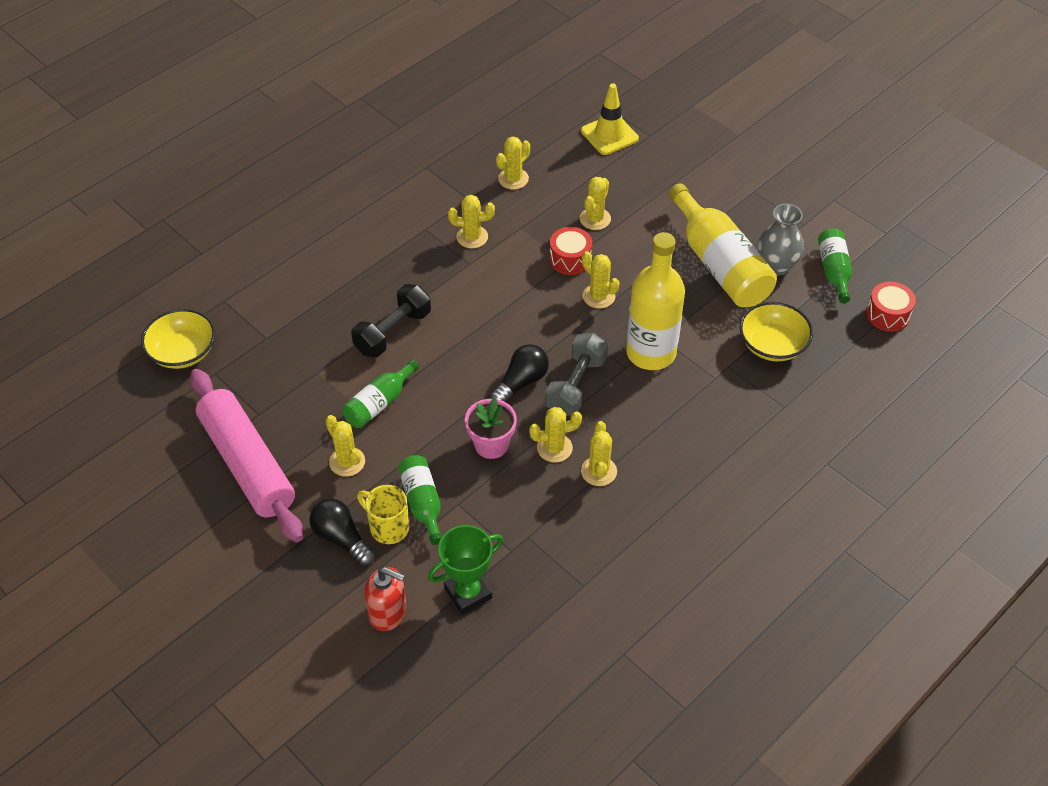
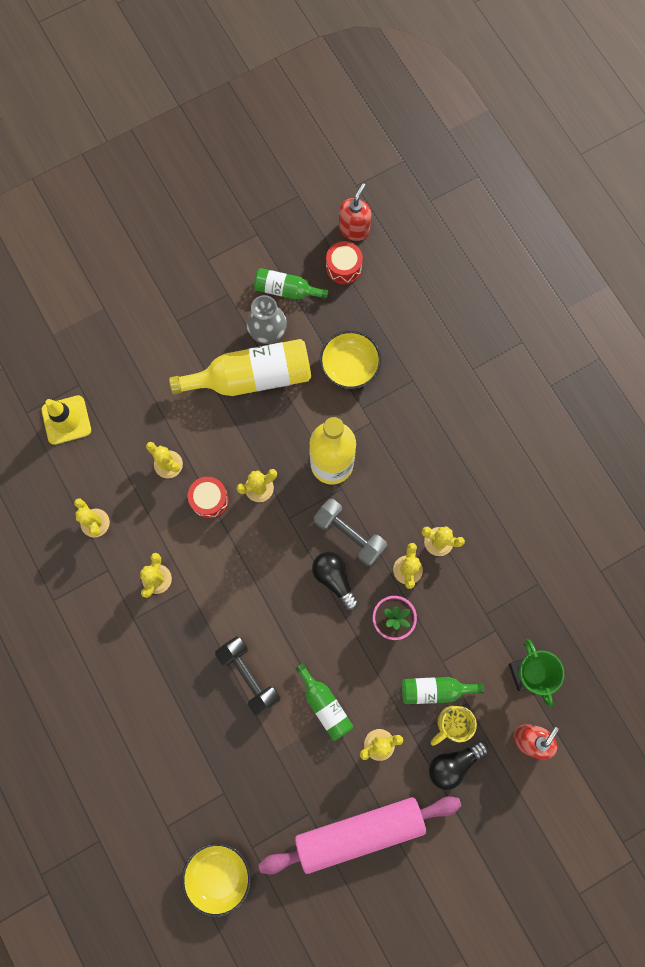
camera: 75 degrees left, 25 degrees up
(940, 314) = (354, 229): none -> red soap dispenser

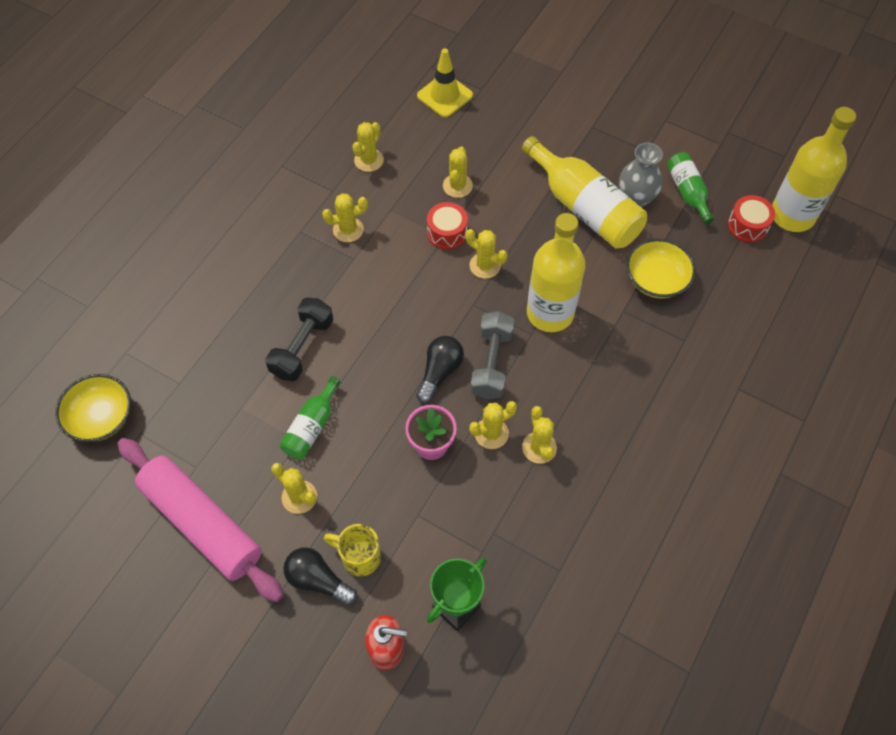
camera: 60 degrees right, 15 degrees down
(354, 229) = (792, 215): red soap dispenser -> yellow bottle
(435, 690) = (384, 522): green bottle -> none

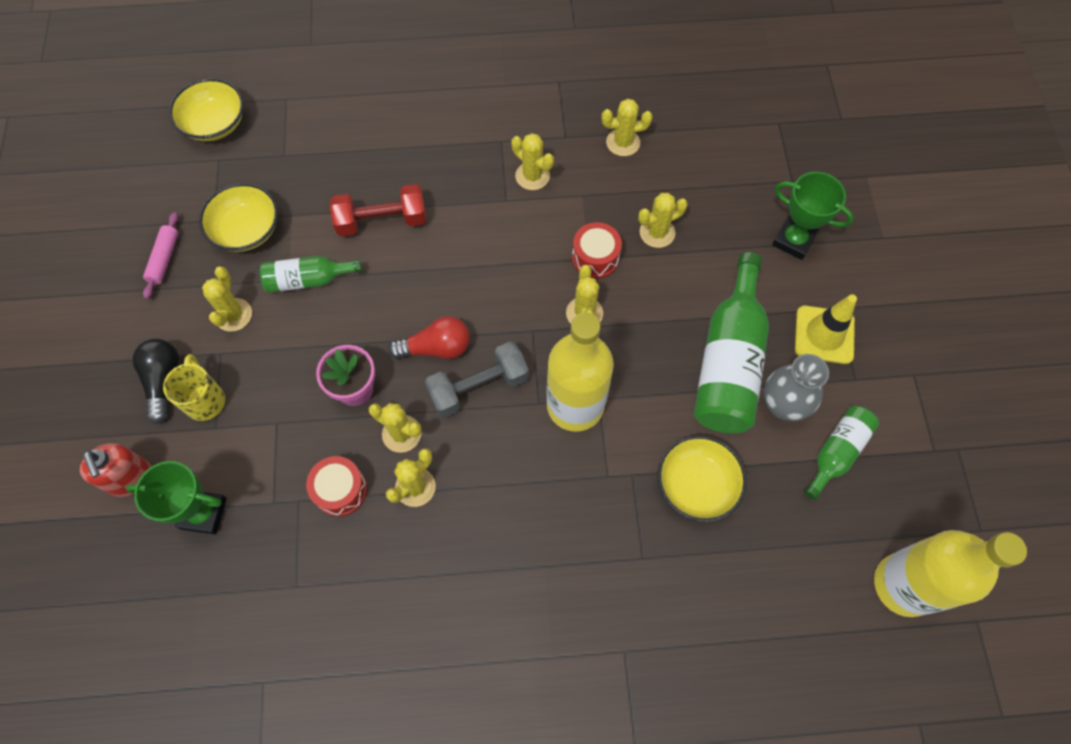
camera: 55 degrees right, 5 degrees up
(202, 523) = (164, 259): pink rolling pin -> pink rolling pin, size x0.41
(228, 447) = (246, 230): none -> yellow bowl
(302, 347) = (382, 221): black dumbbell -> red dumbbell
(440, 372) = (436, 348): black light bulb -> red light bulb
(445, 96) = (754, 155): yellow traffic cone -> yellow traffic cone (824, 335)
(525, 117) = (793, 240): none -> green trophy
(584, 207) = (729, 361): yellow bottle -> green bottle
(747, 226) = (846, 542): red drum -> red drum (340, 490)

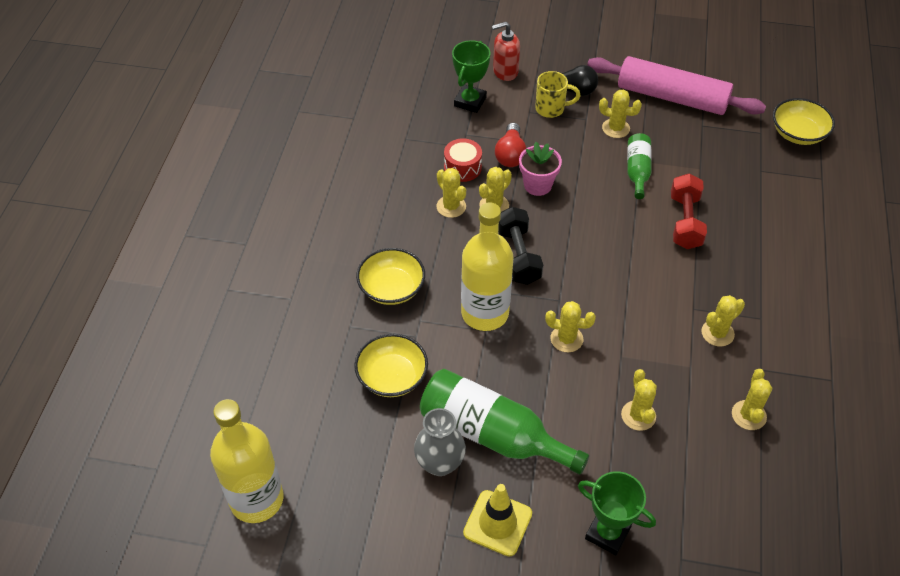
camera: 105 degrees right, 15 degrees down
(164, 259) = (672, 97): pink rolling pin -> pink rolling pin, size x2.44
(246, 230) = (690, 142): yellow bowl -> yellow bowl (391, 288)
(436, 348) = (559, 236): red light bulb -> red light bulb (510, 154)
(478, 387) = (518, 256): grey dumbbell -> black dumbbell
(595, 257) = (620, 360): red drum -> none
(793, 240) = (607, 533): green trophy -> green trophy turned 75 degrees clockwise
(837, 452) = (383, 491): green bottle -> none

